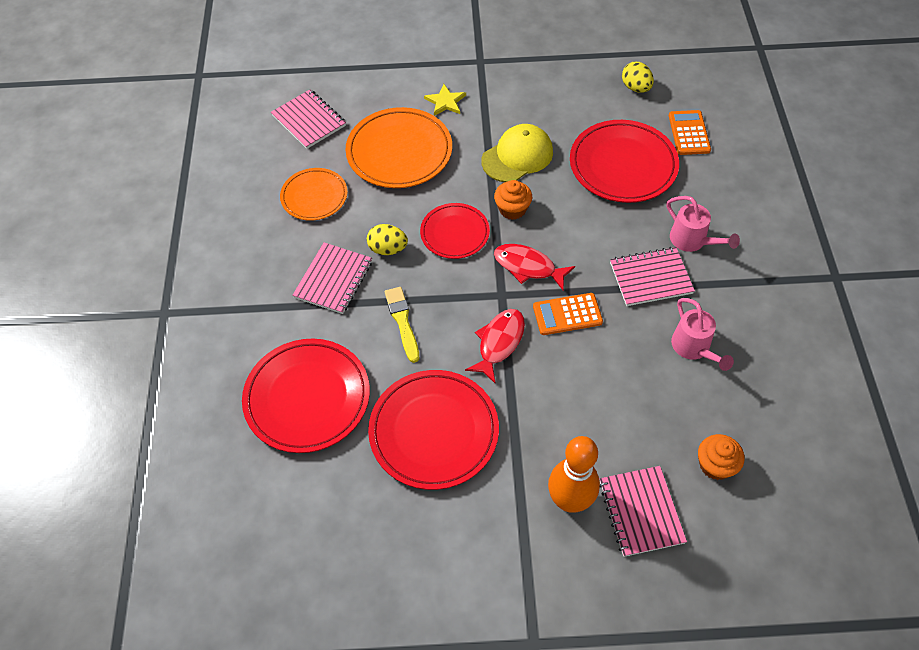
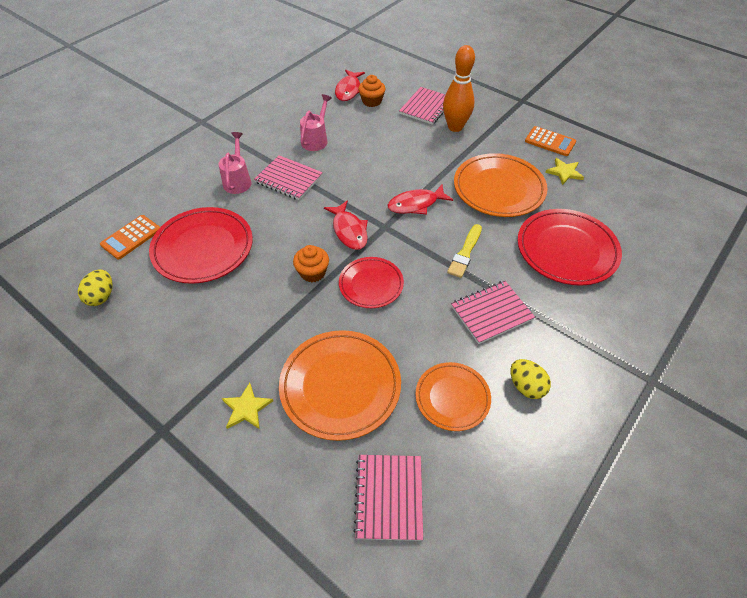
camera: 140 degrees left, 5 degrees down
(378, 522) = (564, 172): none -> yellow star
(388, 249) = (430, 307): yellow egg -> yellow egg (526, 386)
(434, 431) = (499, 189): red plate -> orange plate
(517, 156) = (258, 308): yellow cap -> none
(567, 314) = (359, 192): orange calculator -> orange calculator (550, 142)
(767, 463) = (349, 90): none -> red fish

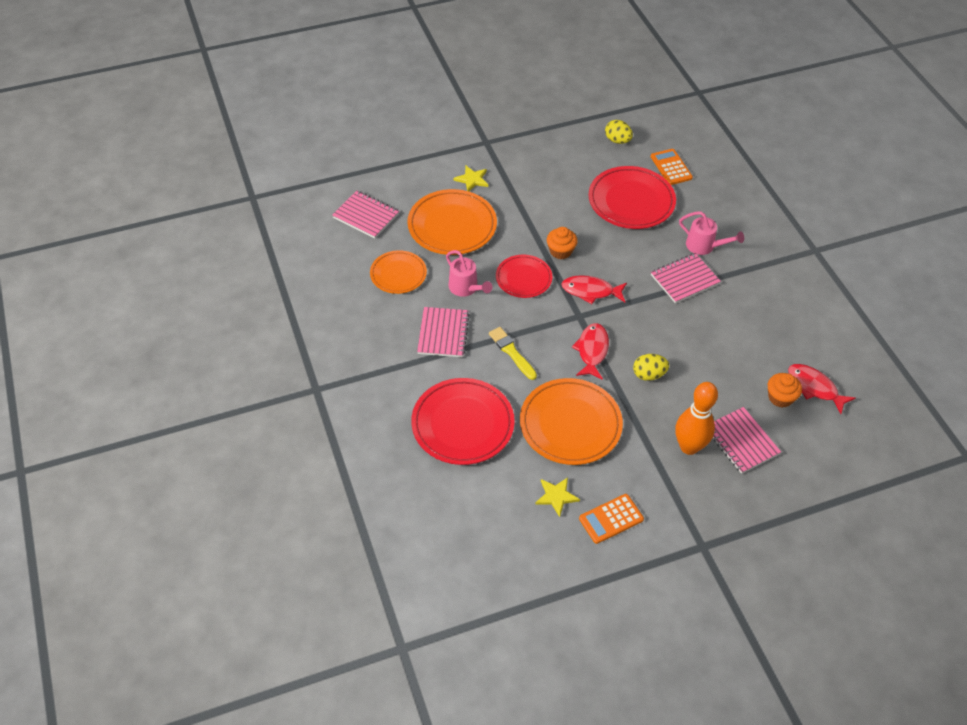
camera: 120 degrees right, 0 degrees up
(316, 139) = (735, 322): pink watering can -> pink watering can (466, 288)
(526, 386) = (373, 316): yellow egg -> yellow egg (648, 375)

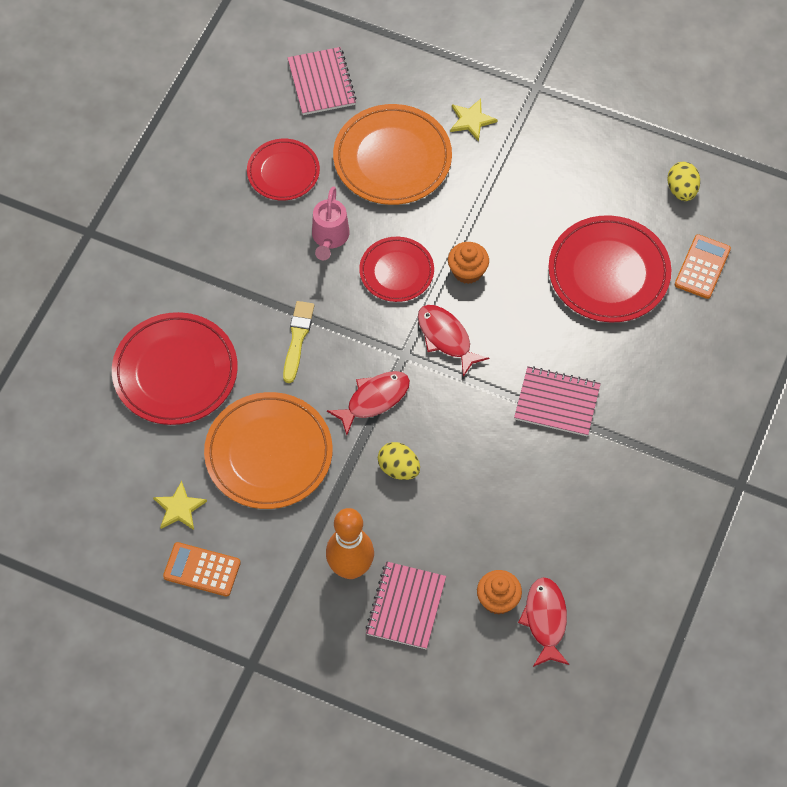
camera: 45 degrees right, 10 degrees up
(398, 274) = (283, 172): orange plate -> red plate
(443, 333) = (256, 268): pink notebook -> none
(704, 246) = (623, 384): pink watering can -> none

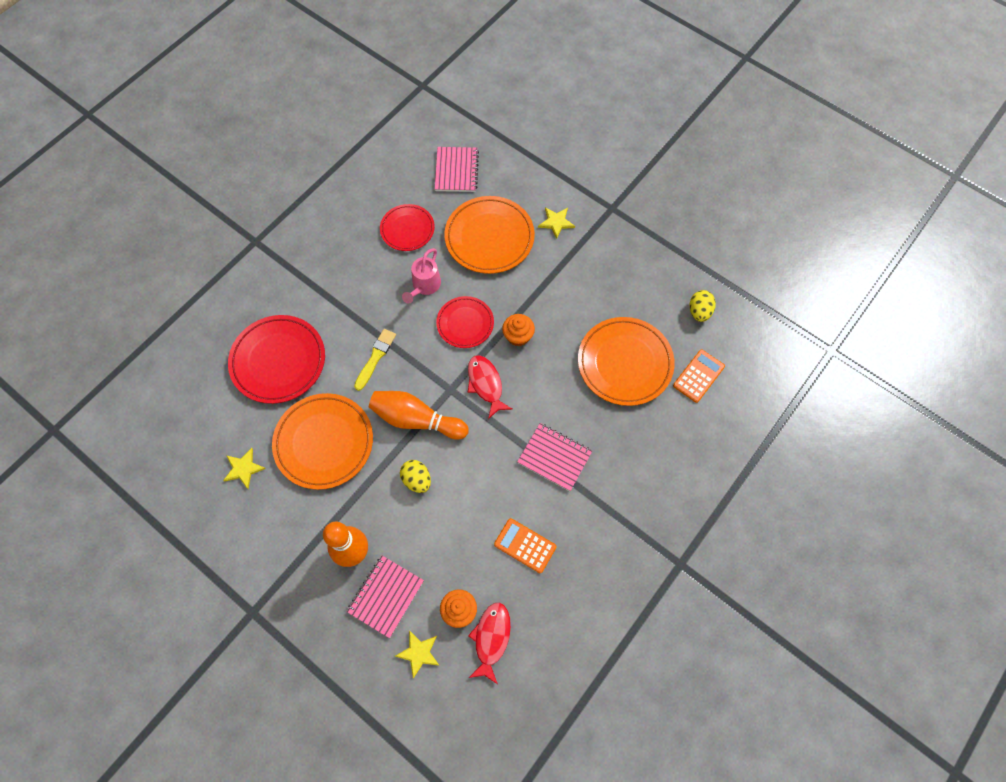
camera: 15 degrees right, 5 degrees up
(202, 569) = (242, 523): orange calculator -> orange calculator (525, 545)
(374, 399) = (416, 419): red fish -> orange bowling pin
(466, 657) = (419, 653): none -> yellow star
(609, 273) = (624, 363): red plate -> orange plate

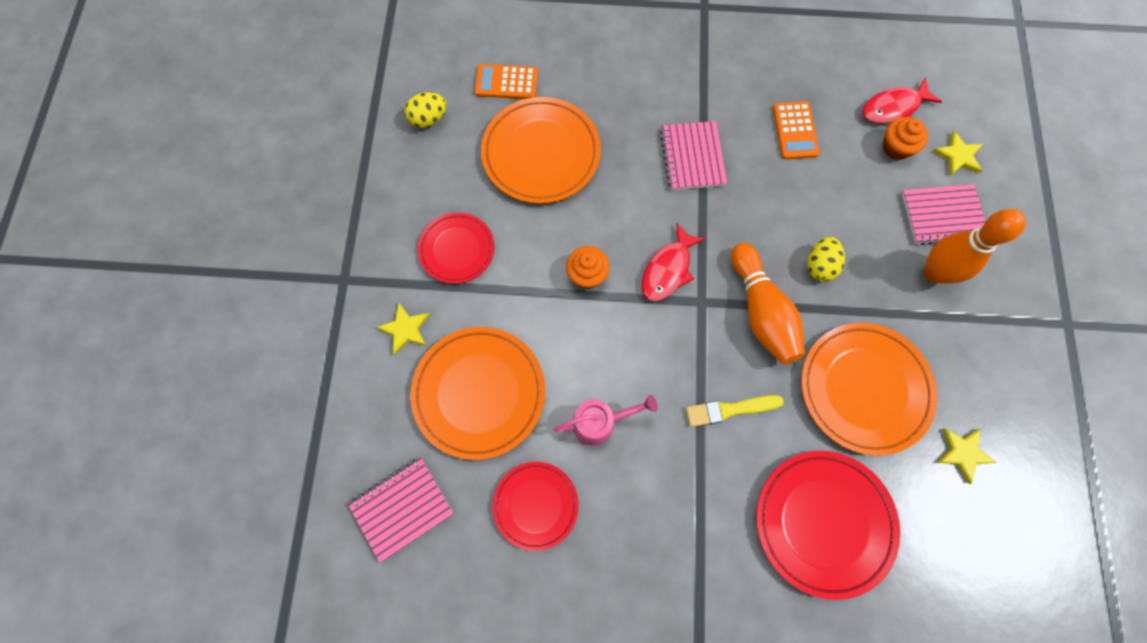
camera: 125 degrees left, 5 degrees up
(465, 323) = (613, 340): red plate -> red plate (457, 249)

